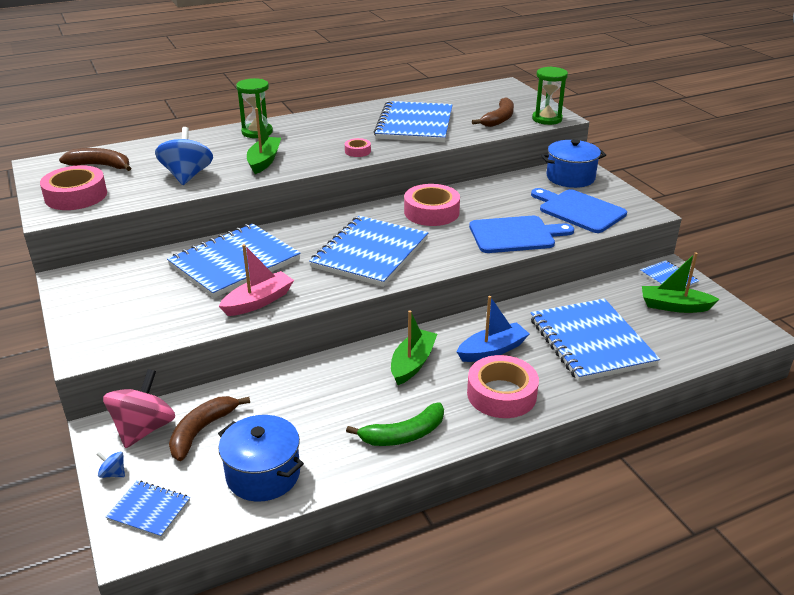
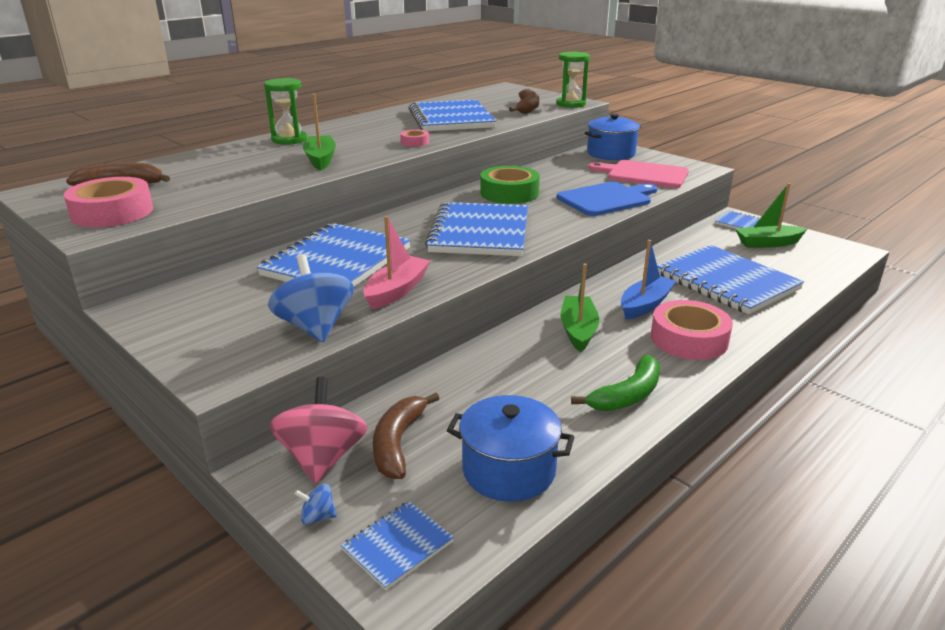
camera: 20 degrees left, 5 degrees down
(149, 510) = (398, 546): blue notebook -> blue notebook turned 45 degrees counterclockwise
(187, 176) = (241, 180): blue spinning top -> blue spinning top (315, 327)
(431, 212) = (509, 193): pink tape -> green tape
(579, 210) = (643, 174): blue cutting board -> pink cutting board

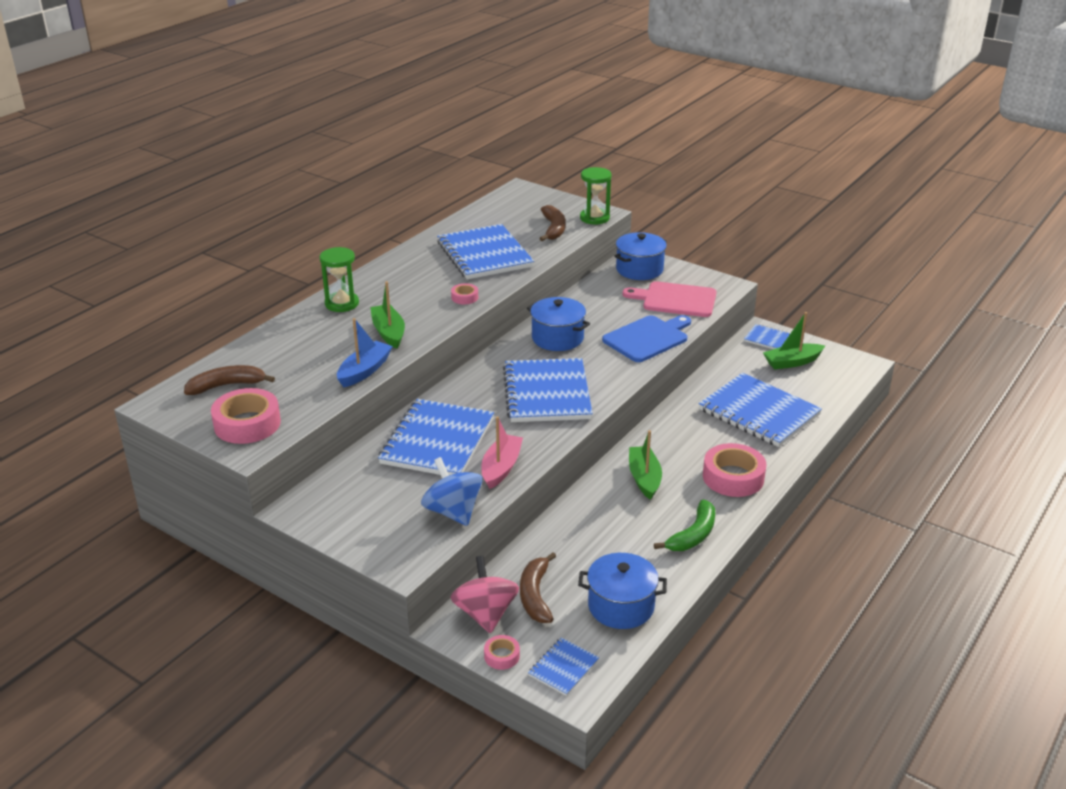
camera: 10 degrees left, 5 degrees up
(318, 517) = (502, 656): blue spinning top -> pink tape
(509, 193) = (557, 338): green tape -> blue pot
(645, 305) = (694, 445): blue boat -> blue boat (364, 371)

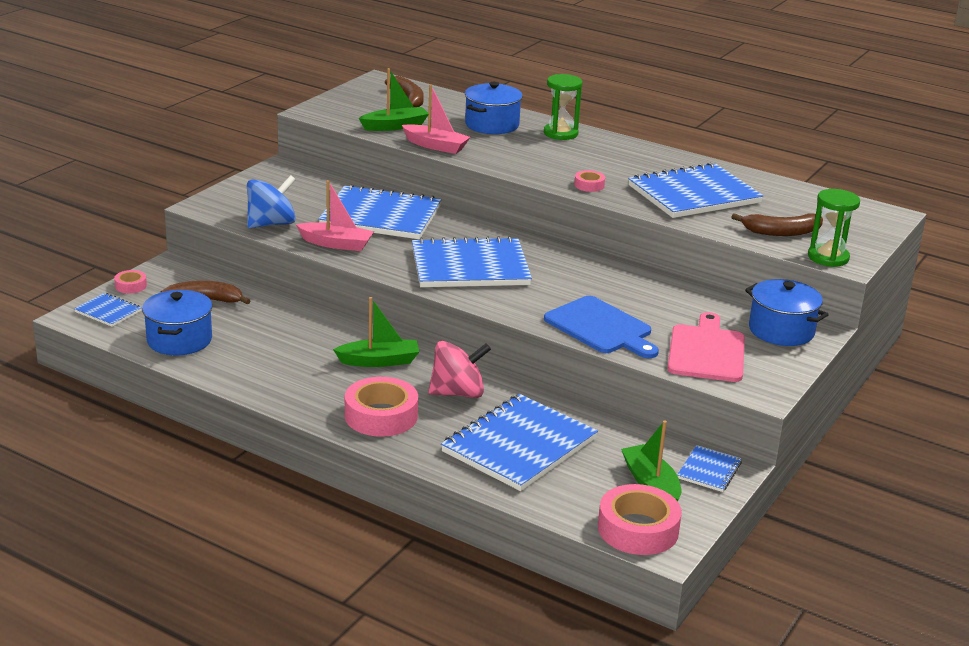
camera: 85 degrees right, 5 degrees down
(247, 424) = (349, 109): pink tape -> pink tape (638, 529)
(364, 371) = (435, 146): blue boat -> pink boat
(388, 332) = (508, 153): green boat -> green boat (395, 126)
(485, 613) = (184, 279): pink spinning top -> pink spinning top (458, 393)
(557, 338) = (587, 274): blue pot -> blue pot (492, 125)
(693, 535) = (279, 384): green banana -> none

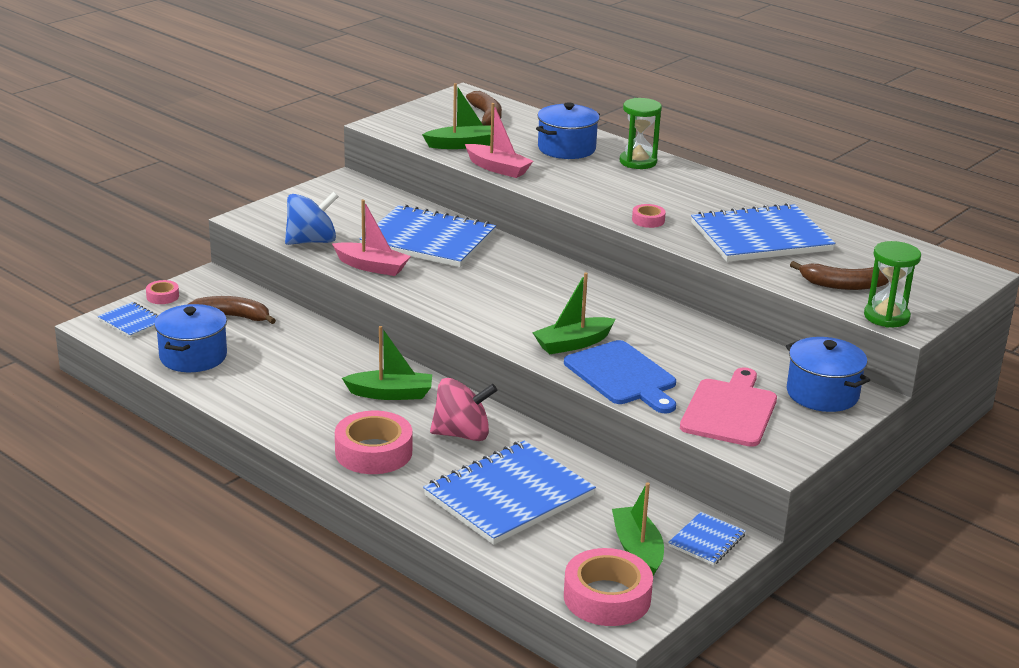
camera: 10 degrees right, 0 degrees up
(470, 267) = (504, 300): blue notebook -> none
(546, 302) = (573, 344): none -> green boat

